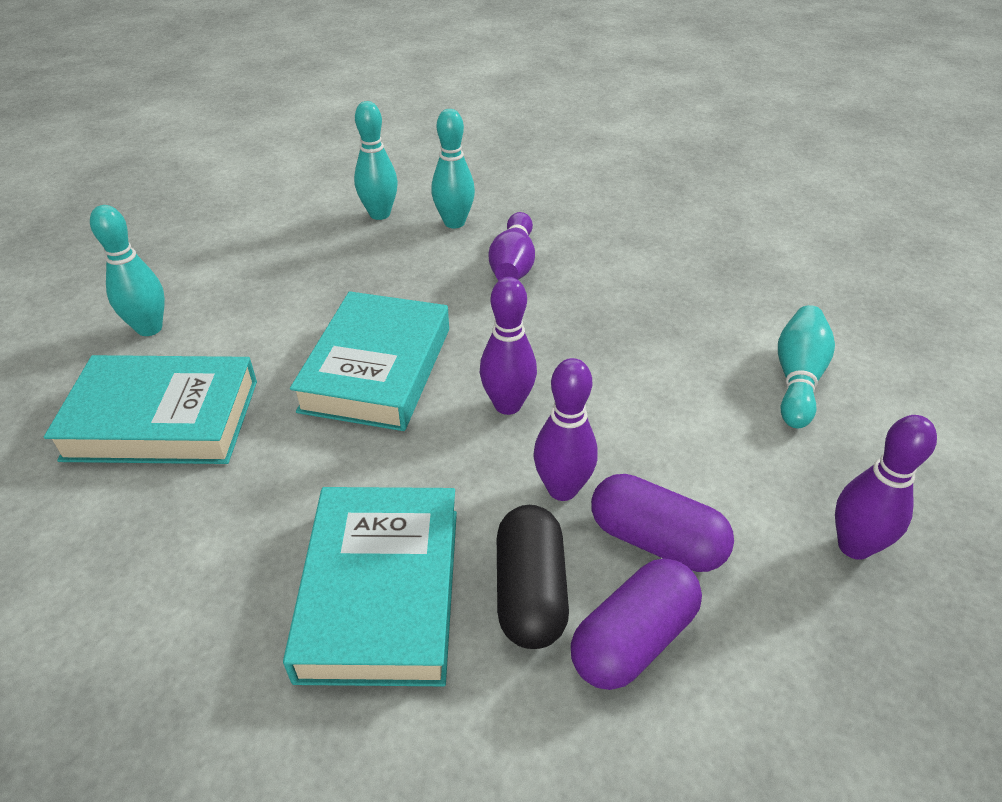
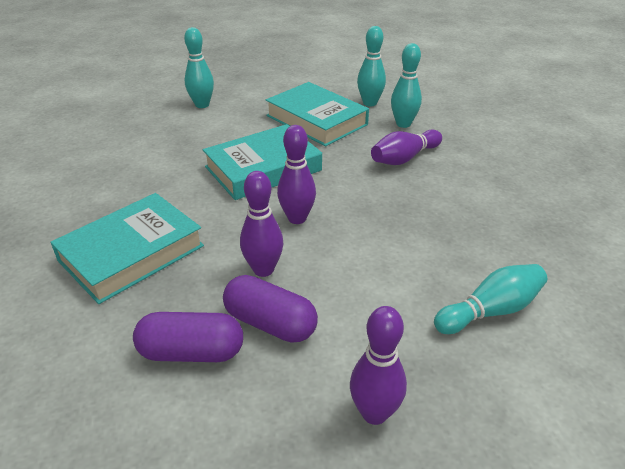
camera: 45 degrees right, 5 degrees down
(162, 419) = (157, 141): turquoise book -> turquoise book (316, 120)
(530, 592) = (182, 298): black capsule -> none
(656, 540) = (270, 323): purple capsule -> purple capsule turned 45 degrees counterclockwise

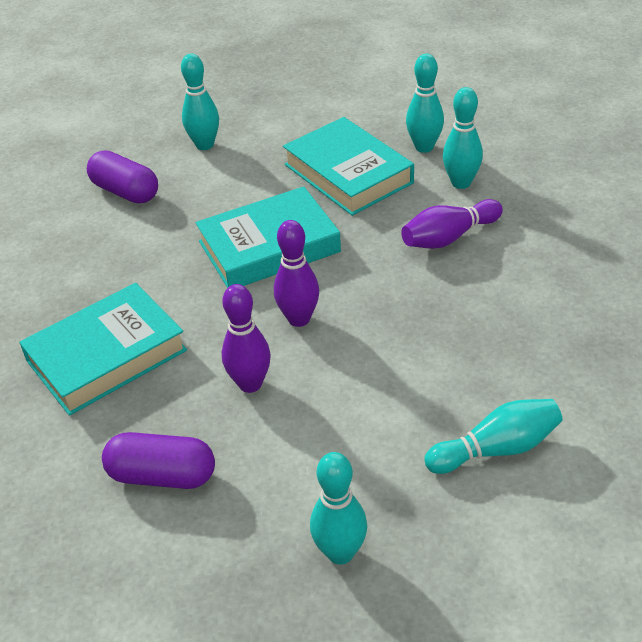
camera: 10 degrees right, 5 degrees up
(270, 323) = (248, 448): purple capsule -> purple capsule (125, 191)
(374, 413) = (340, 552): purple bowling pin -> turquoise bowling pin

